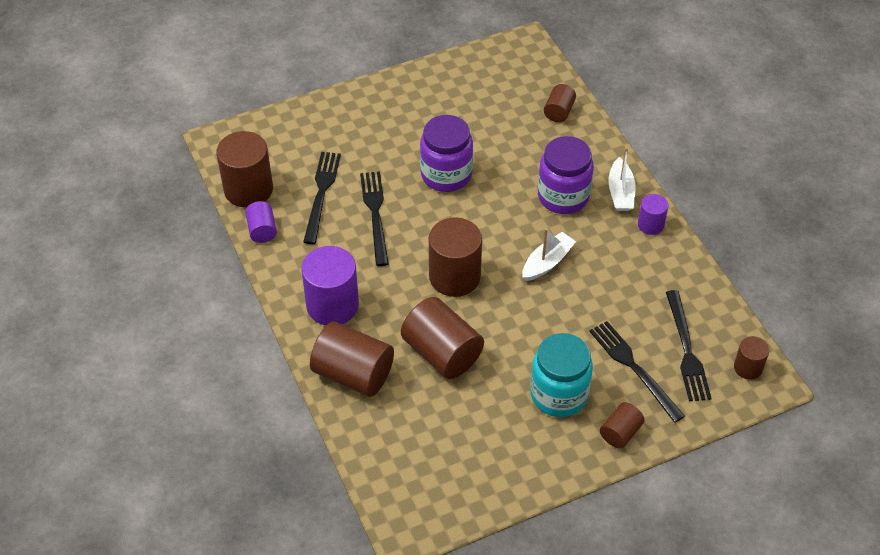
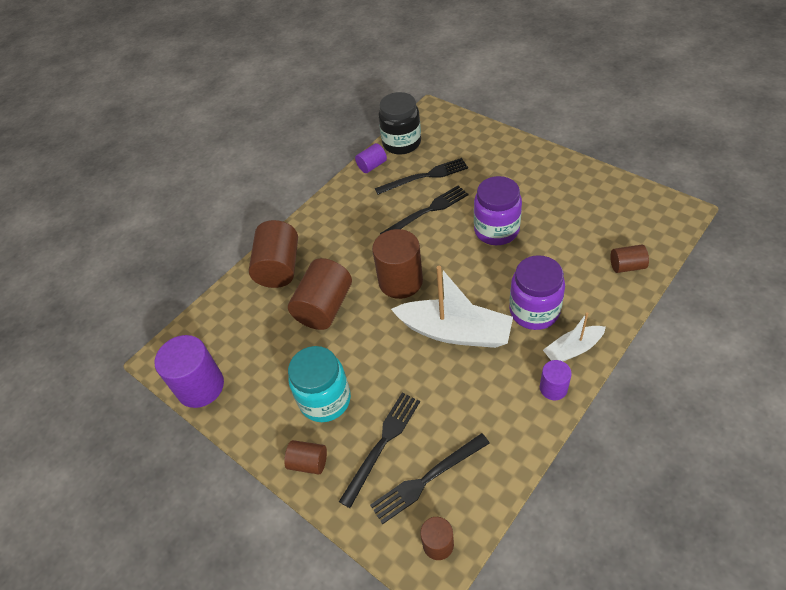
camera: 70 degrees right, 0 degrees up
(248, 189) = (401, 143): brown cylinder -> black jar
(332, 305) = (331, 229): purple cylinder -> purple cylinder (200, 386)
(547, 262) = (455, 332): white boat -> white boat, size x1.80

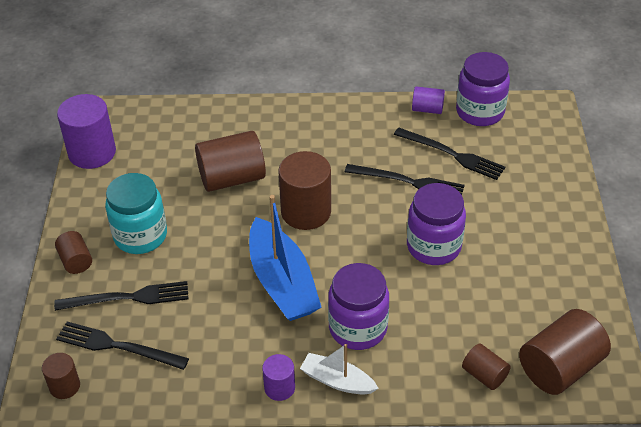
camera: 45 degrees right, 5 degrees down
(279, 267) = (247, 122): brown cylinder -> brown cylinder (560, 367)
(401, 143) = (480, 112): black jar -> purple jar
(455, 332) = (282, 282): white boat -> blue boat

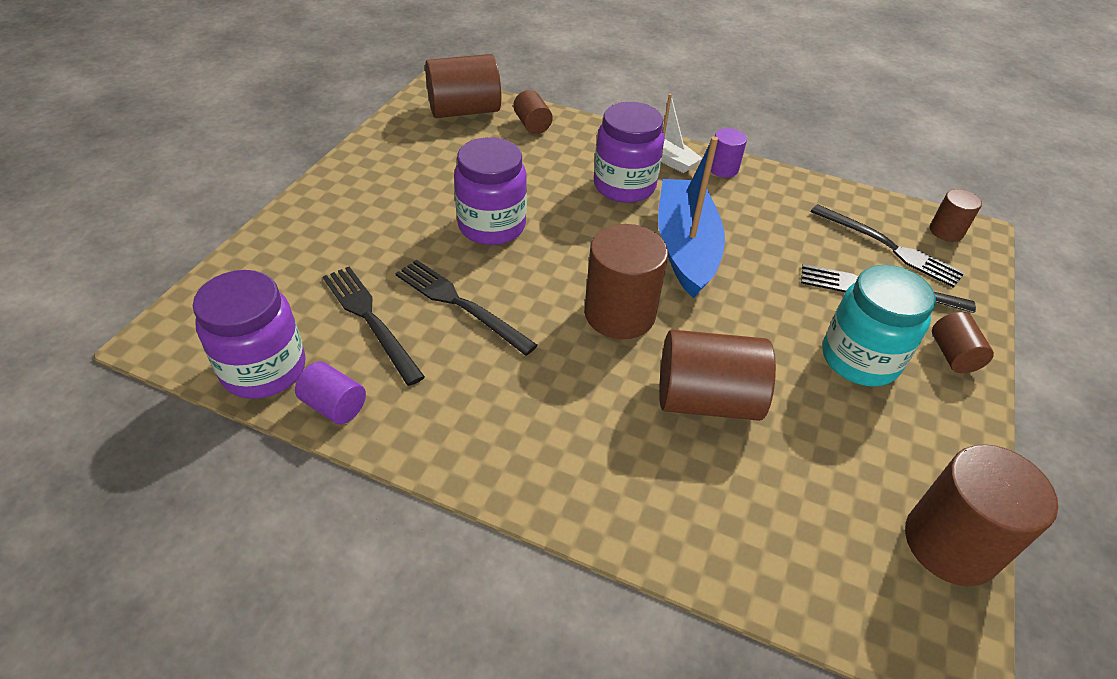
camera: 160 degrees left, 0 degrees up
(92, 152) = (950, 543): purple cylinder -> brown cylinder

